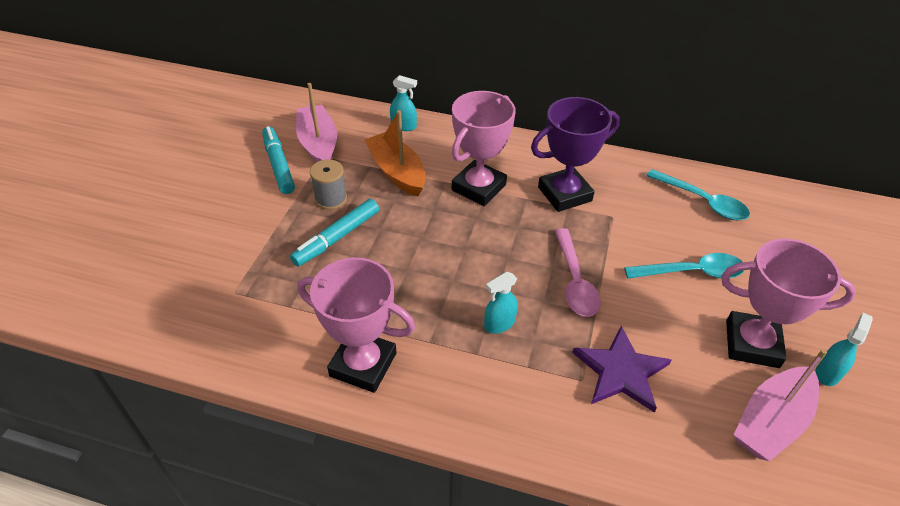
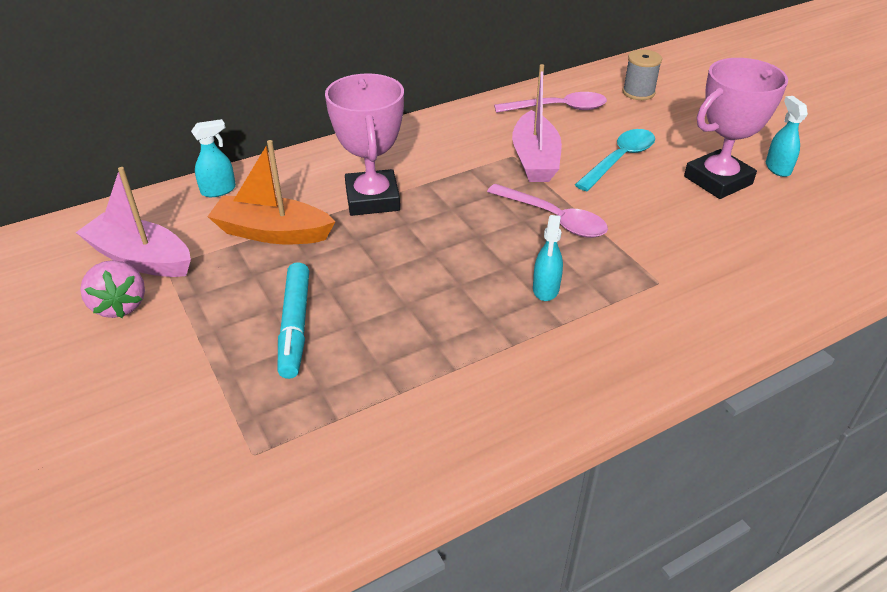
camera: 45 degrees left, 5 degrees down
(278, 165) = (120, 305): turquoise marker -> pink strawberry
(331, 199) = (234, 297): grey spool -> grey spool (638, 92)
(363, 364) = (485, 408): pink trophy -> none
(564, 194) = (452, 161): purple trophy -> none
(621, 371) = (673, 257): purple star -> none
(702, 201) = (558, 108): turquoise spoon -> pink spoon
(771, 421) = (794, 219): pink boat -> pink boat (535, 159)

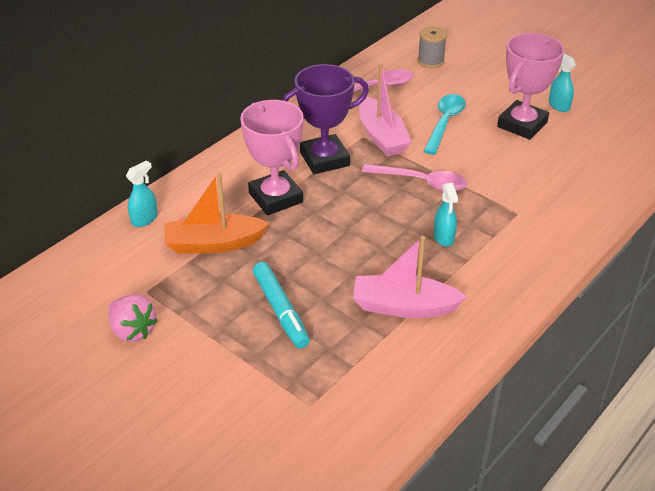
camera: 20 degrees left, 0 degrees up
(141, 258) = (121, 290): pink boat -> pink boat (404, 306)
(453, 170) = (324, 159): none -> purple trophy

